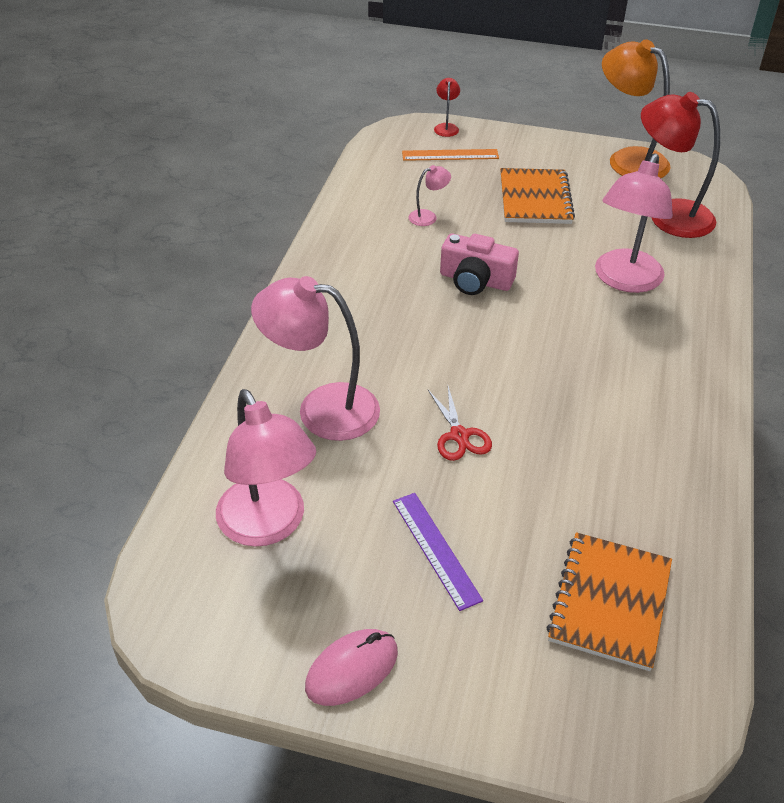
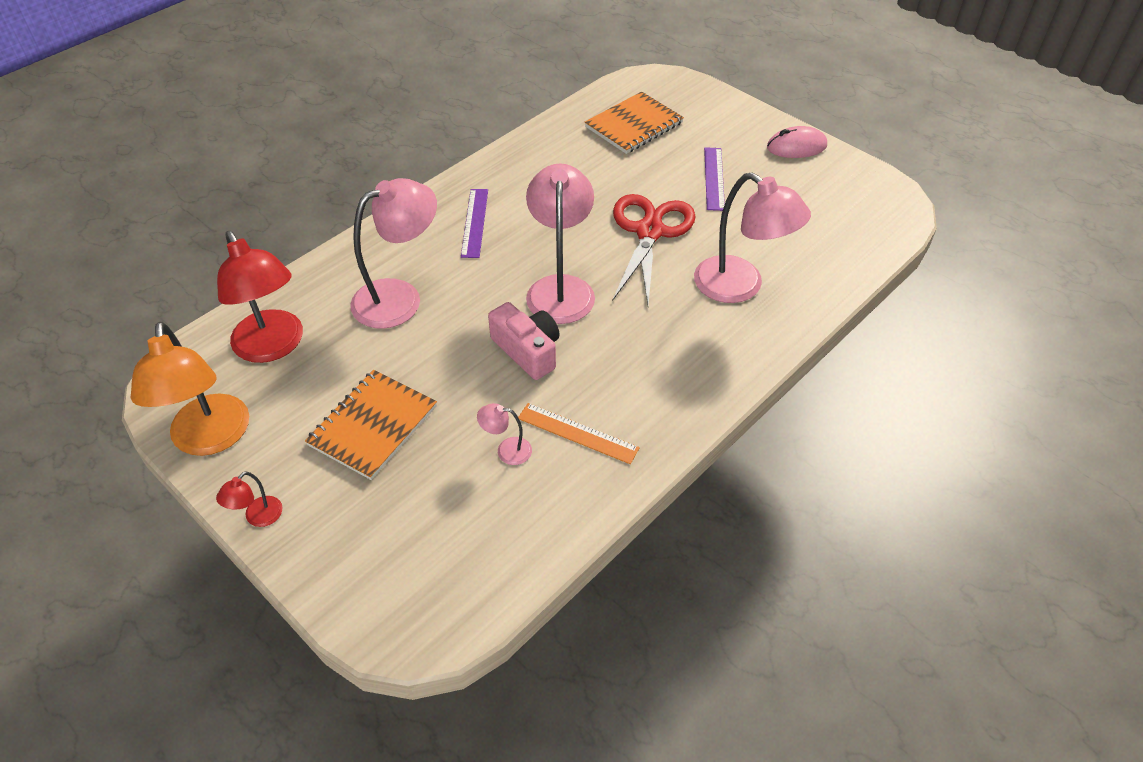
camera: 150 degrees left, 5 degrees up
(268, 526) = (816, 226): pink lamp -> pink lamp (560, 288)
(446, 127) = (350, 608): red lamp -> red lamp (258, 517)
(450, 155) = (396, 545): orange ruler -> orange ruler (577, 433)
(459, 435) = (649, 232): red scissors -> red scissors, size x1.94
(645, 372) = (474, 222): none -> purple ruler

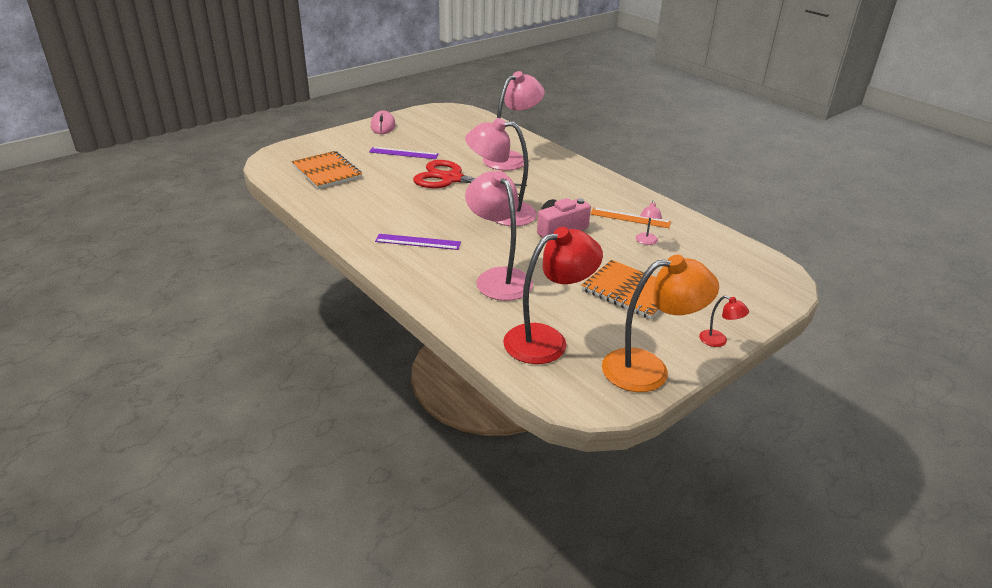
camera: 85 degrees left, 15 degrees down
(577, 433) = (630, 218): orange ruler -> orange ruler turned 75 degrees clockwise

